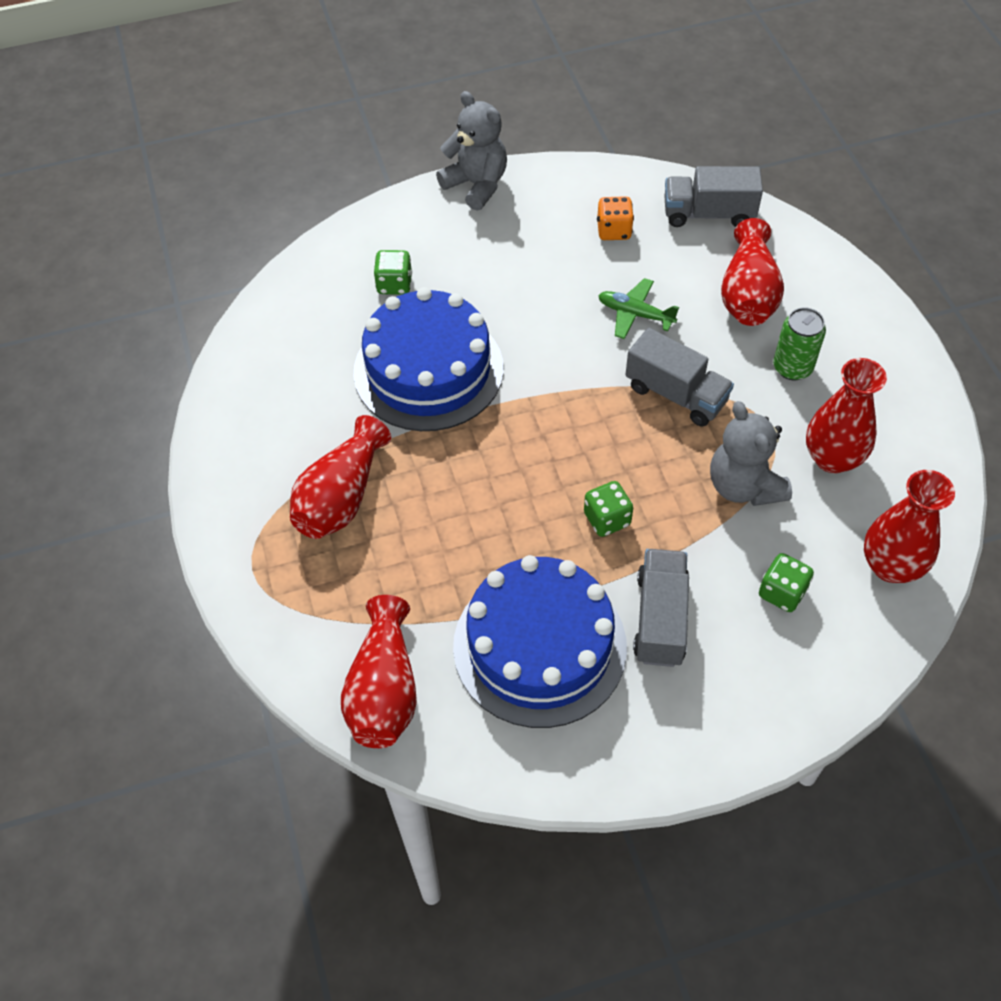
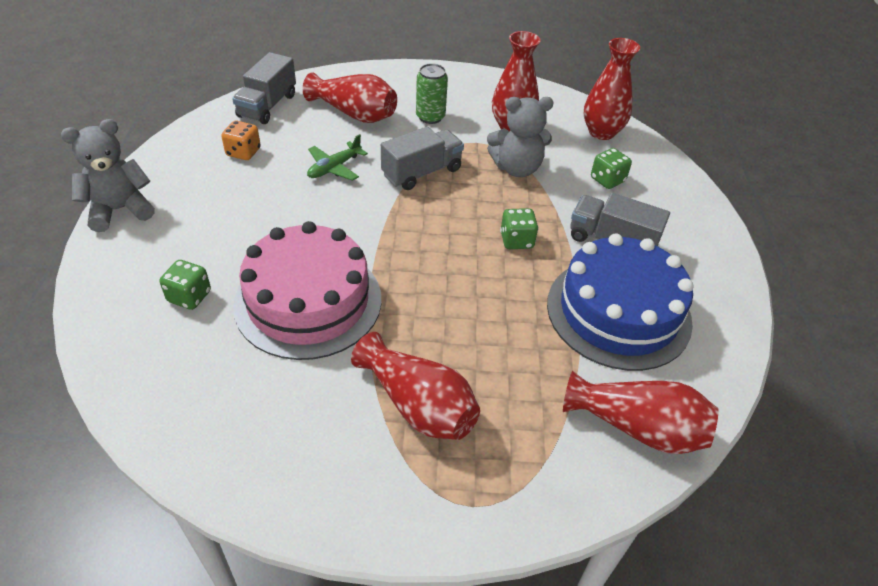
camera: 75 degrees left, 10 degrees down
(428, 370) = (308, 301): blue cake -> pink cake

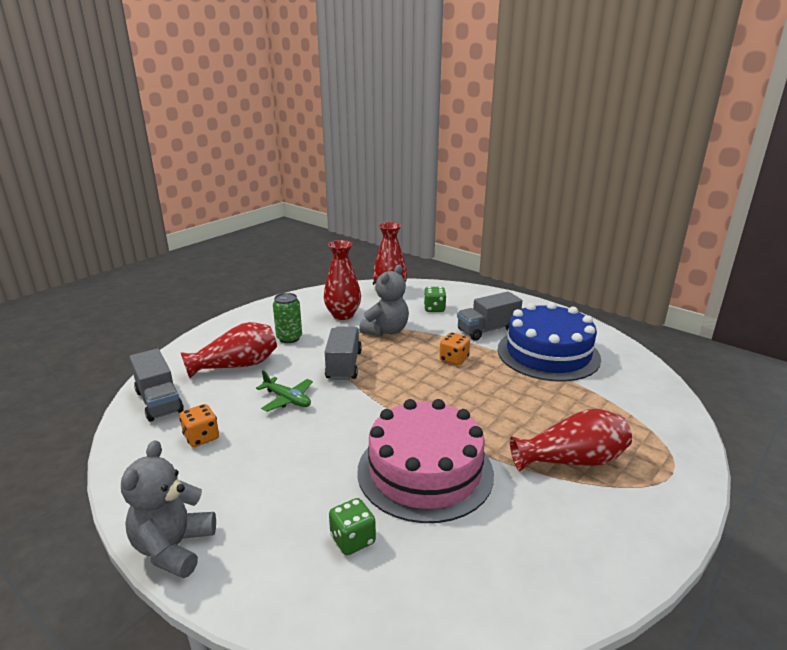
camera: 50 degrees left, 20 degrees down
(334, 168) = (287, 399): green plane -> green plane turned 45 degrees counterclockwise
(516, 240) = (454, 359): green dice -> orange dice
(637, 427) = (641, 387): red vase -> none

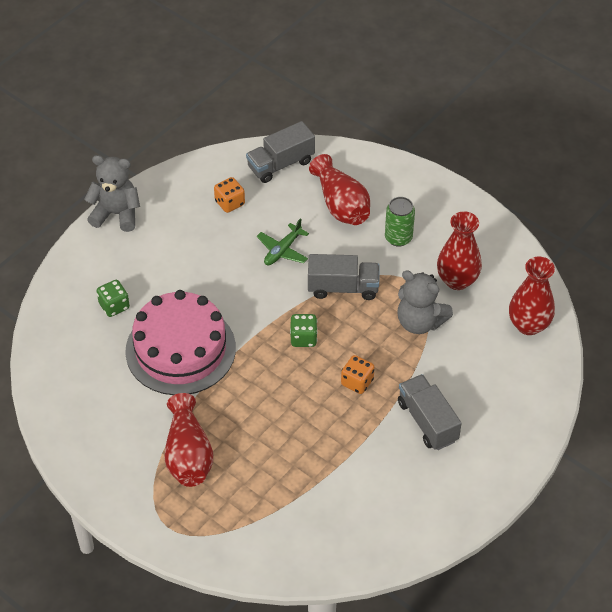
camera: 90 degrees right, 25 degrees up
(434, 309) = (482, 371): green dice -> green dice (303, 338)
(548, 353) = (372, 473): blue cake -> none

